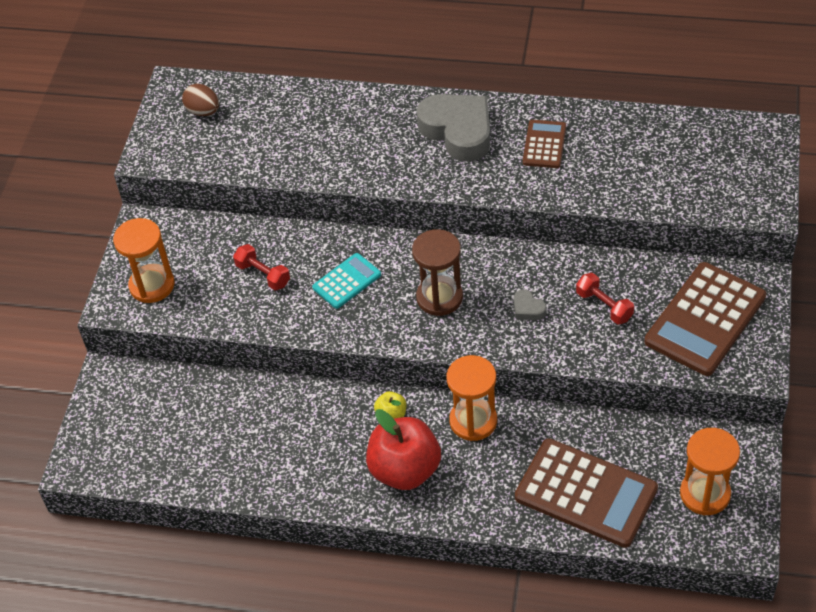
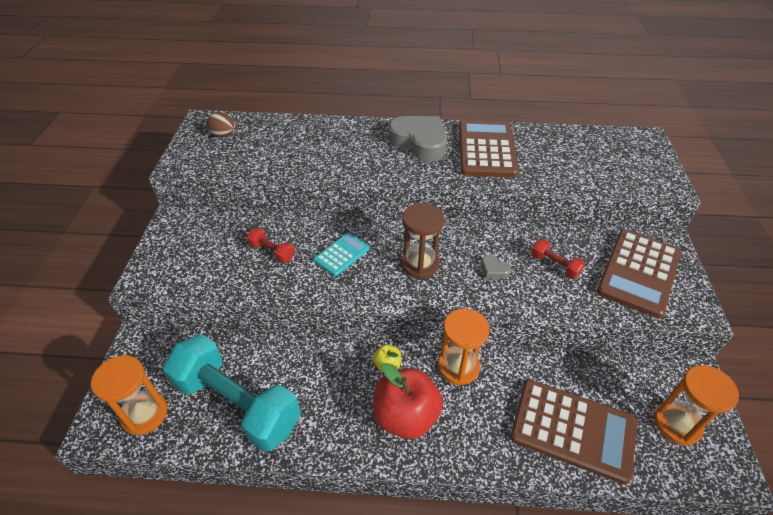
camera: 10 degrees left, 5 degrees down
(152, 285) = (177, 263): orange hourglass -> orange hourglass (145, 414)
(222, 448) = (237, 404): none -> turquoise dumbbell
(544, 144) = (486, 149): brown calculator -> brown calculator, size x1.88

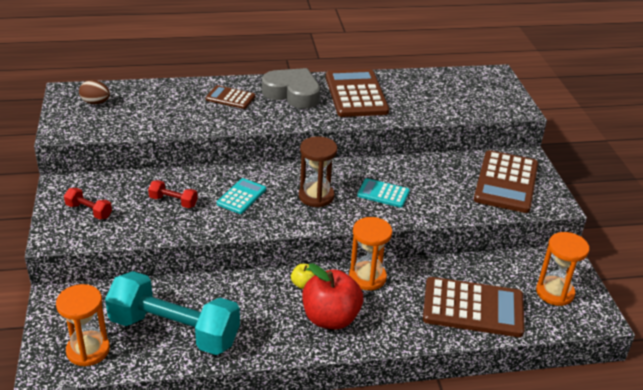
camera: 15 degrees left, 10 degrees down
(355, 142) = (230, 98): none -> brown calculator
(494, 270) = (383, 193): grey heart -> turquoise calculator
(554, 265) = (435, 185): red dumbbell -> red dumbbell (89, 211)

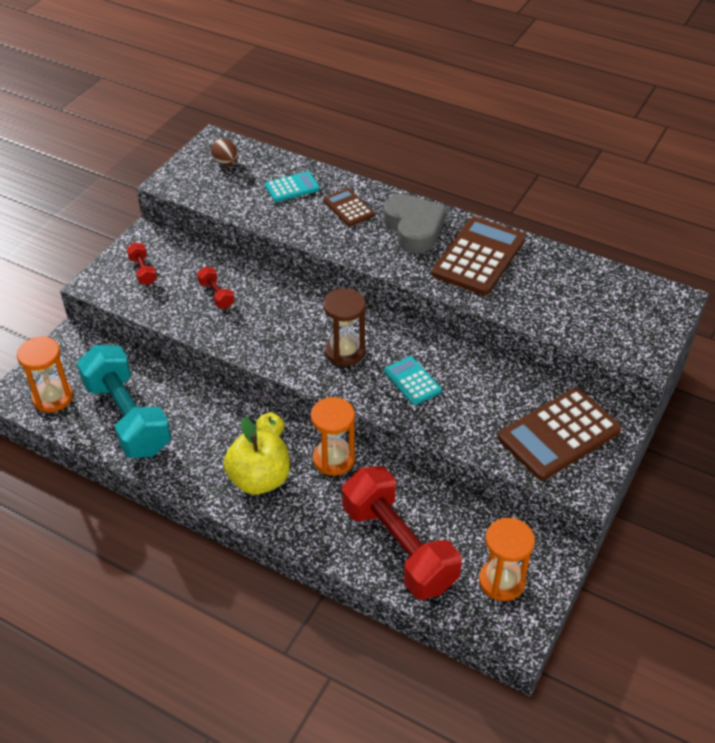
camera: 40 degrees right, 10 degrees up
(241, 196) = (278, 318): turquoise calculator -> turquoise calculator (292, 187)
(330, 318) = (259, 479): red apple -> yellow apple
(473, 308) = (399, 547): brown calculator -> red dumbbell

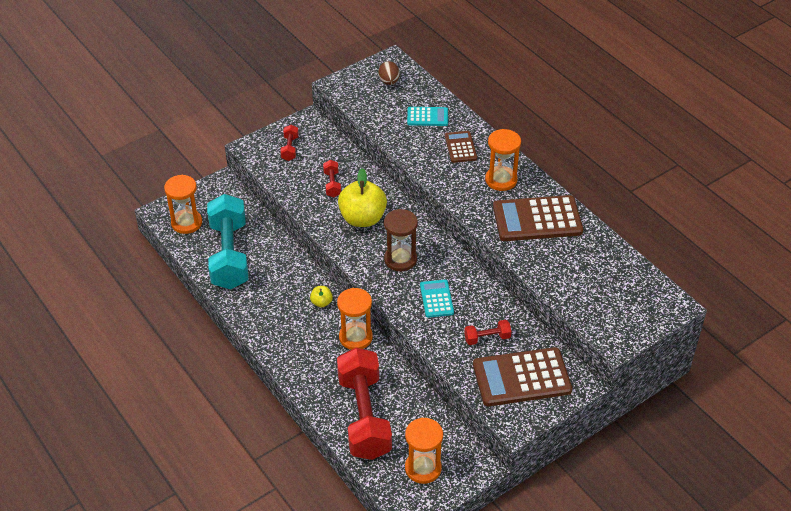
camera: 25 degrees right, 0 degrees up
(259, 479) = (295, 332): yellow apple -> yellow apple (362, 218)
(414, 228) = (501, 180): grey heart -> orange hourglass
(479, 257) = (537, 219): brown calculator -> brown calculator turned 150 degrees counterclockwise
(494, 404) = (487, 338): none -> red dumbbell

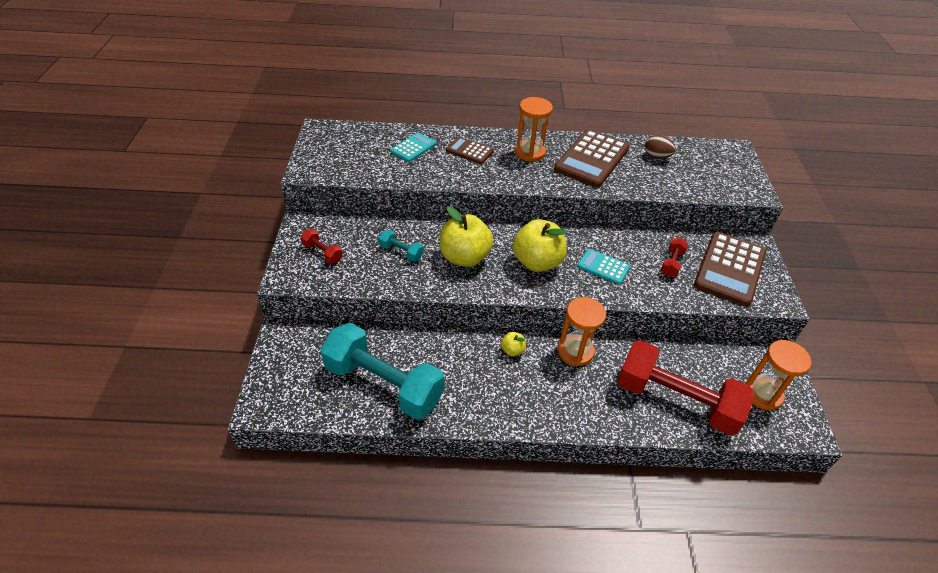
camera: 55 degrees left, 0 degrees up
(186, 223) = (302, 393): orange hourglass -> none
(332, 184) = (401, 252): red dumbbell -> turquoise dumbbell
(389, 81) = (344, 144): brown egg -> brown egg (656, 156)
(400, 259) = (537, 262): brown hourglass -> yellow apple

